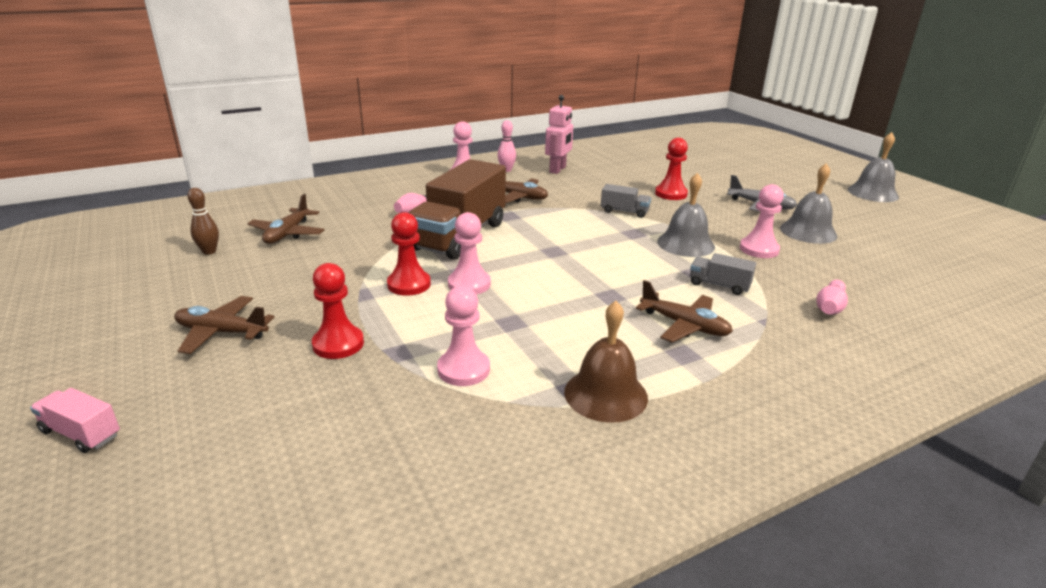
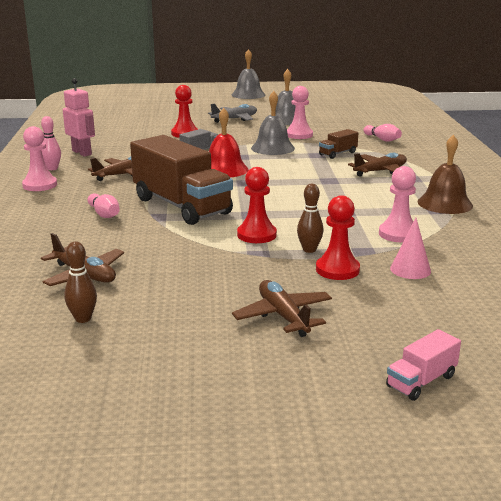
camera: 65 degrees left, 5 degrees down
(221, 332) = (283, 316): brown plane -> brown plane turned 120 degrees clockwise
(356, 392) = (410, 269): none -> pink cone
(384, 319) = (309, 250): none -> brown bowling pin
(469, 284) = (275, 215): pink pawn -> none
(581, 234) = (224, 169): none -> red bell
(719, 285) = (338, 154): grey truck -> brown truck

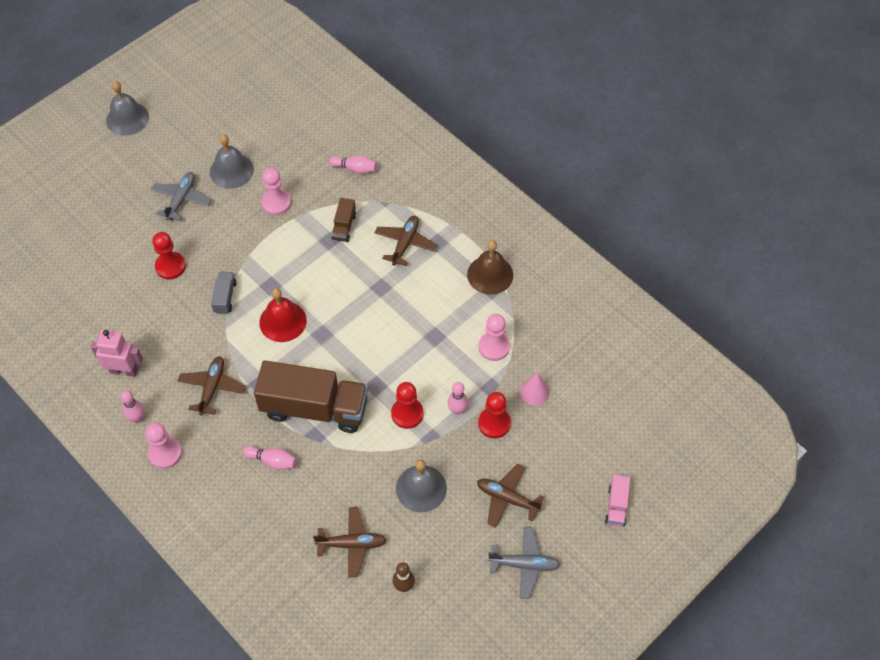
camera: 40 degrees left, 35 degrees up
(233, 368) = (524, 564): none -> grey plane
(272, 148) = (280, 249): grey bell -> grey bell (421, 488)
(309, 250) = (457, 410): brown bowling pin -> pink bowling pin

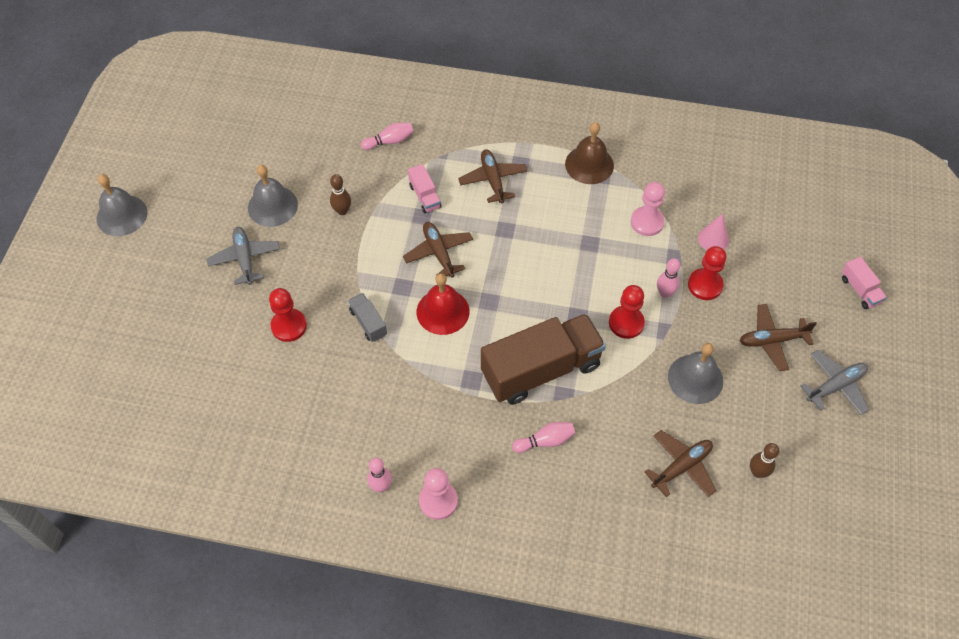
camera: 35 degrees left, 0 degrees up
(124, 370) = (328, 450): pink robot -> none
(212, 388) = (429, 412): brown plane -> brown plane (439, 253)
(276, 203) = (342, 211): pink pawn -> brown bowling pin
(344, 227) = (425, 196): brown truck -> pink truck

